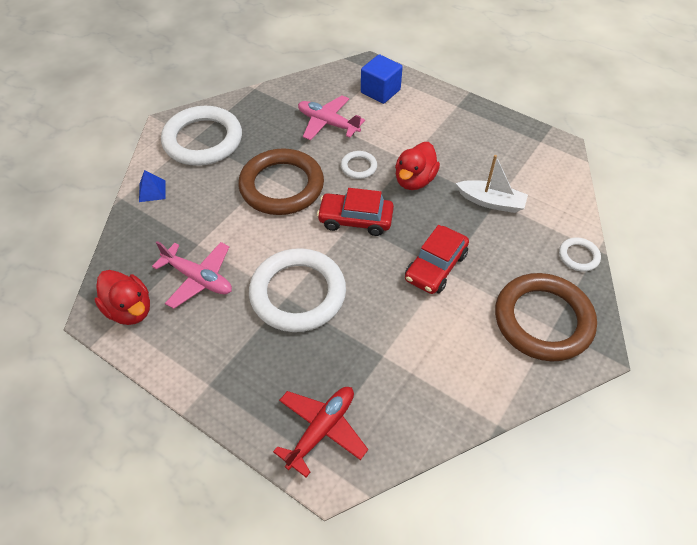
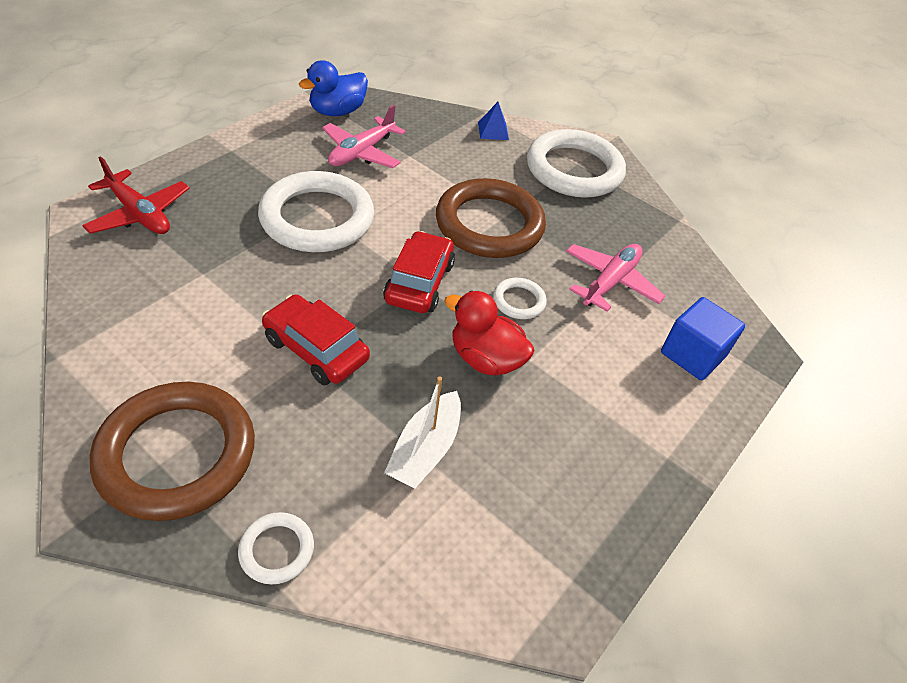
camera: 90 degrees right, 5 degrees down
(130, 309) = (337, 111): red duck -> blue duck

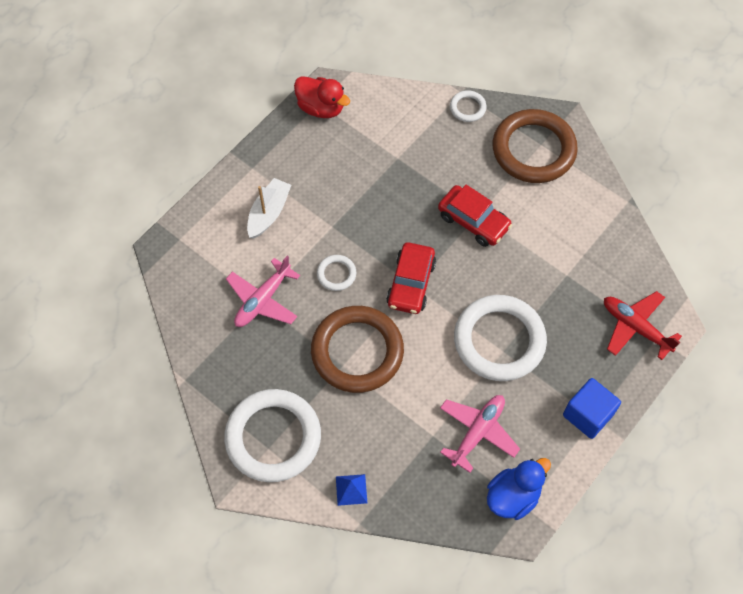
camera: 175 degrees left, 15 degrees up
(425, 449) = (397, 162): white boat -> white boat (269, 213)
(485, 359) = (361, 224): red duck -> red duck (321, 108)
(692, 354) = (215, 240): blue cube -> blue cube (588, 415)

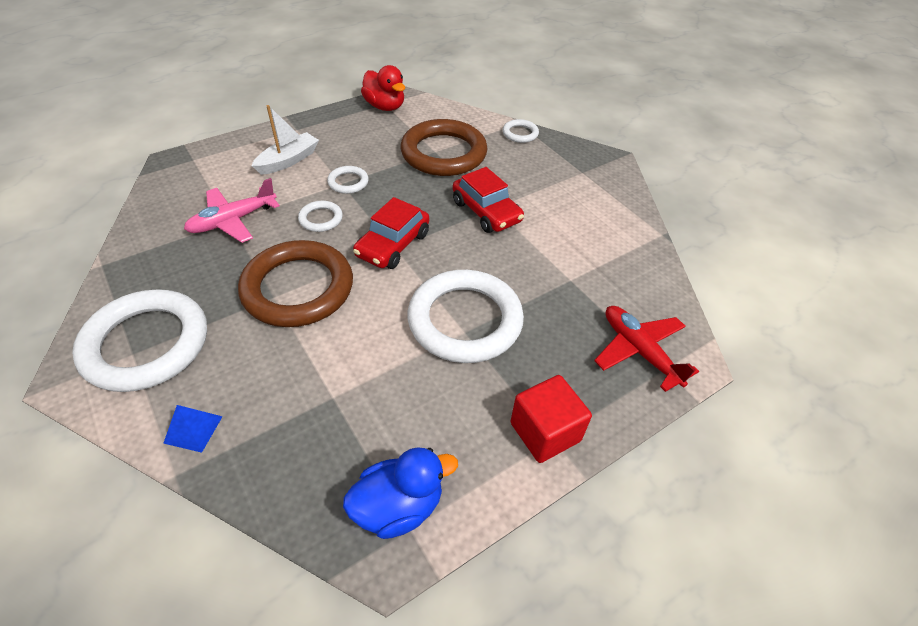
camera: 15 degrees right, 15 degrees down
(337, 223) = (348, 182): none -> white ring
(477, 432) = (390, 410): pink plane -> none
(533, 150) = (573, 174): brown ring -> brown ring (443, 153)
(588, 415) = (545, 432): blue cube -> red cube

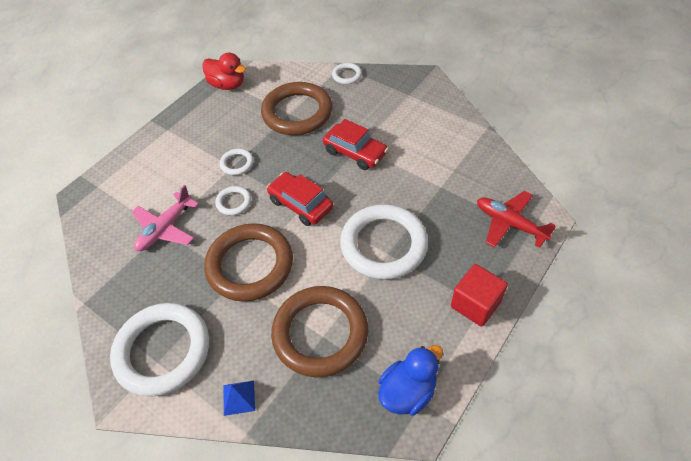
camera: 15 degrees left, 5 degrees up
(288, 161) = (178, 161): white boat -> none
(331, 392) = (320, 333): none -> brown ring
(393, 245) = (301, 204): red car -> red car turned 120 degrees clockwise

